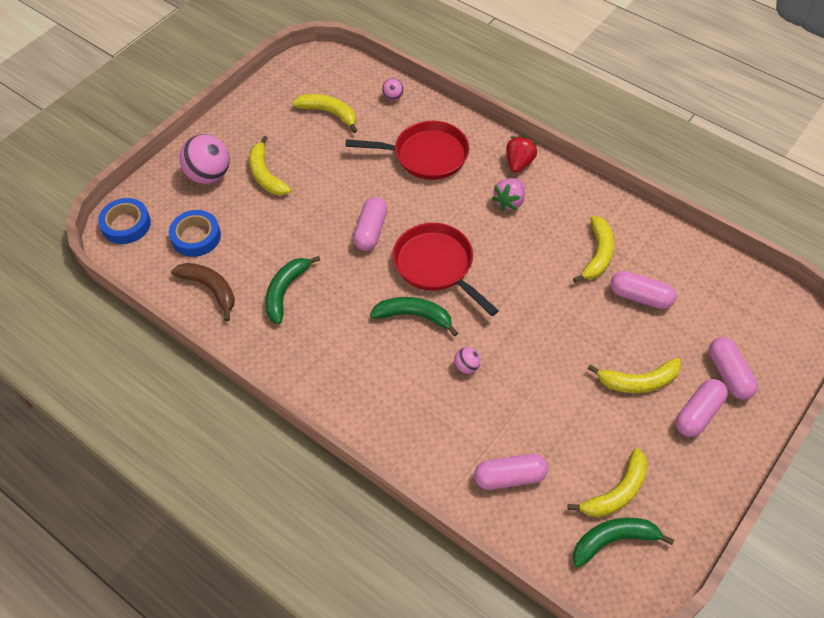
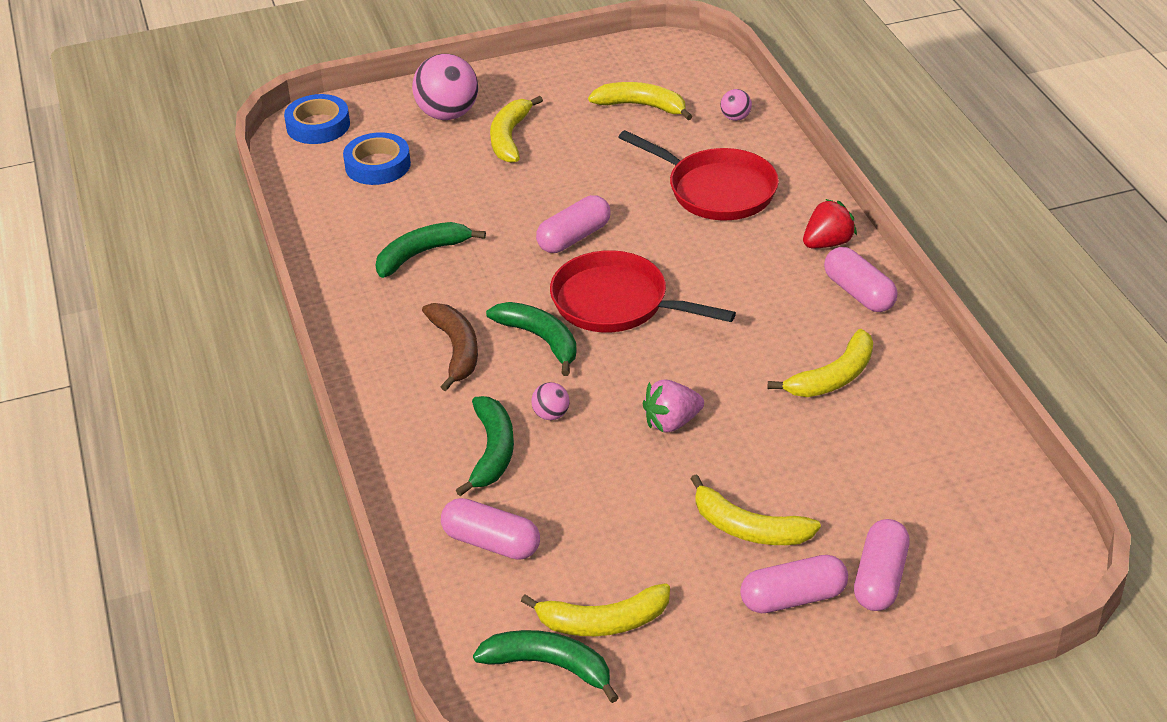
camera: 35 degrees right, 15 degrees down
(210, 289) = (345, 218): brown banana -> brown banana (456, 350)
(329, 113) = (642, 106): yellow banana -> yellow banana turned 45 degrees counterclockwise
(437, 266) = (617, 303): red pan -> red pan turned 60 degrees counterclockwise
(455, 413) = (492, 452): none -> green banana
(509, 202) = (773, 277): pink strawberry -> pink strawberry (672, 422)
(640, 297) = (844, 444): pink capsule -> pink capsule (859, 293)

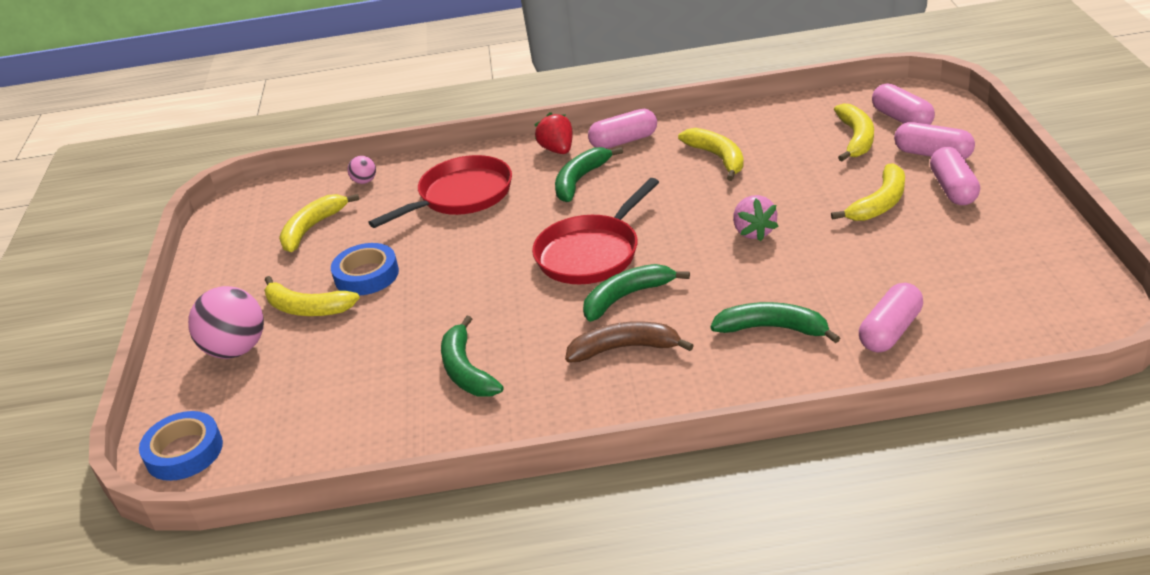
camera: 75 degrees left, 5 degrees down
(377, 165) = (294, 402): blue tape -> blue tape (366, 275)
(550, 666) = (1033, 303): green banana -> green banana (580, 180)
(551, 415) = (730, 294): pink ball -> none
(574, 237) = (488, 273): pink capsule -> pink capsule (901, 119)
(602, 622) = (982, 275): yellow banana -> yellow banana (856, 139)

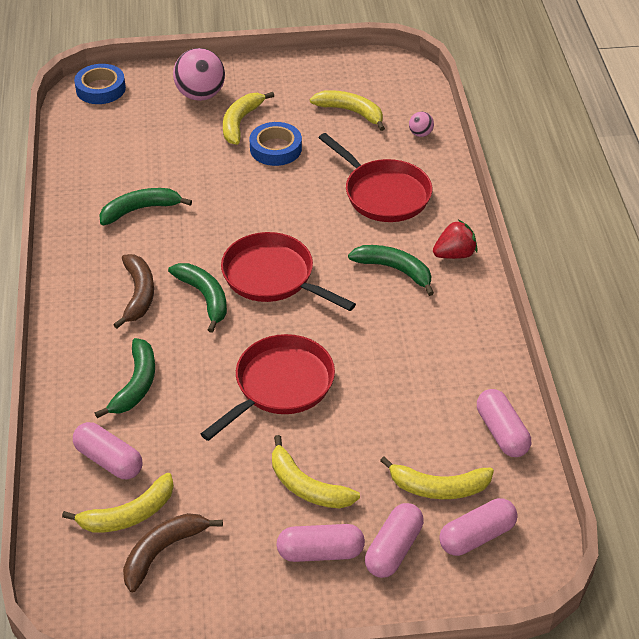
camera: 85 degrees right, 10 degrees up
(623, 141) = (464, 302): pink capsule -> pink capsule (502, 432)
(718, 158) = (418, 370): yellow banana -> yellow banana (128, 514)
(753, 232) = (279, 386): pink strawberry -> red pan
(994, 277) = (163, 551): none -> brown banana

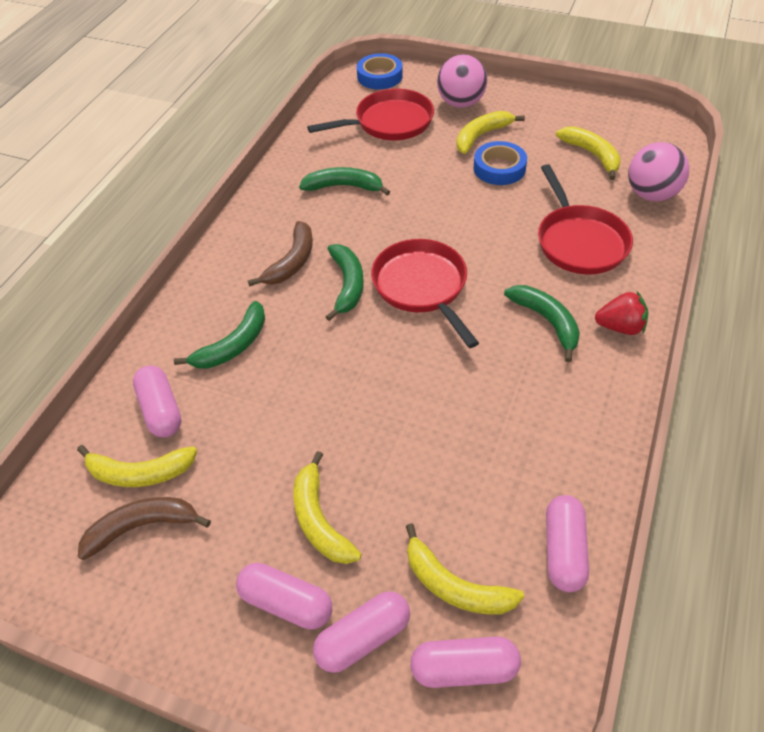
camera: 30 degrees right, 5 degrees up
(279, 386) = (360, 399): red pan -> red pan (389, 122)
(420, 134) = (651, 194): pink ball -> pink ball, size x2.11

